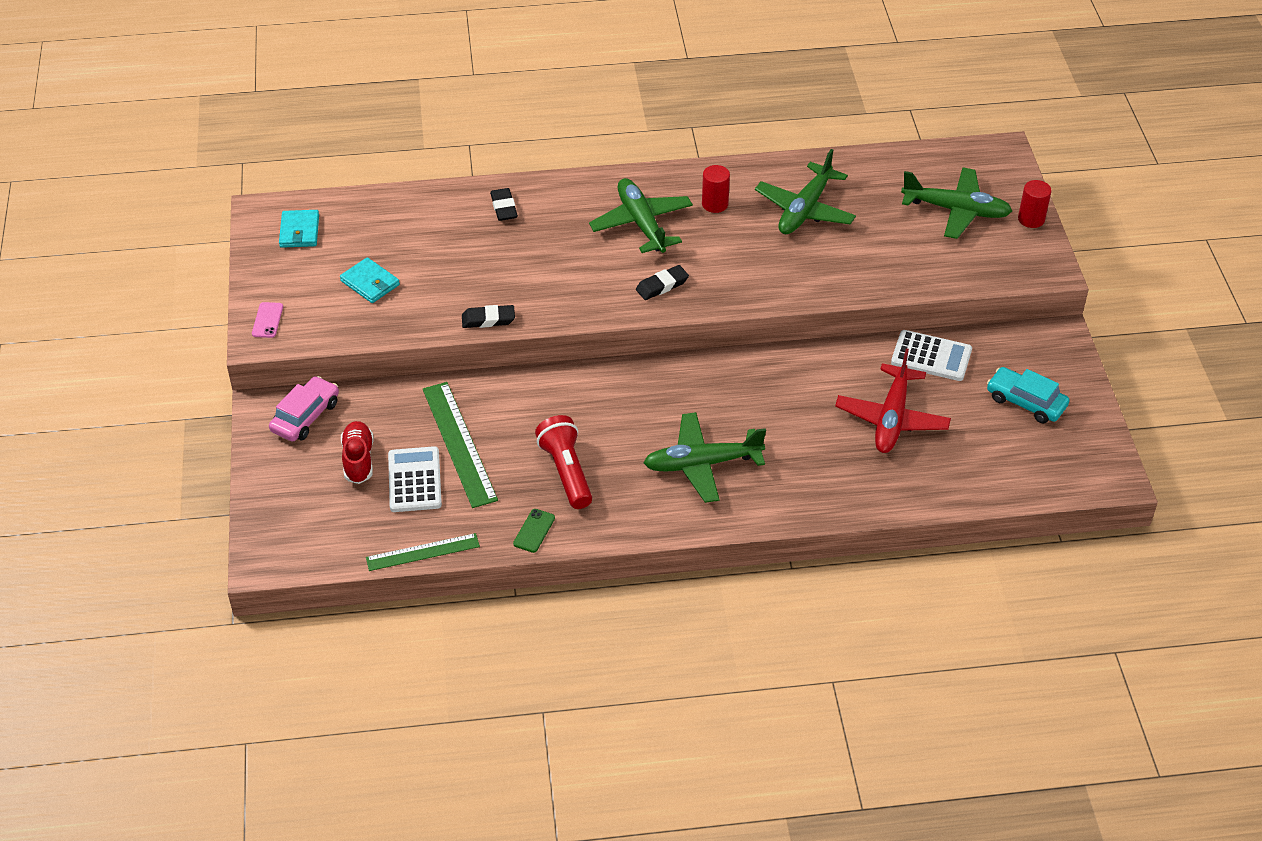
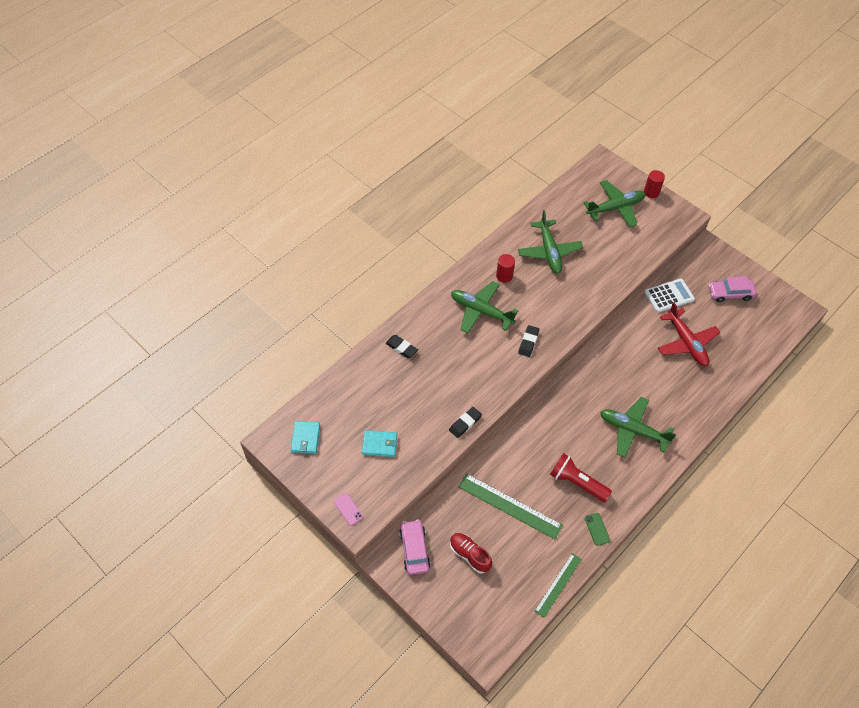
camera: 40 degrees left, 10 degrees up
(299, 231) = (305, 438): turquoise wallet -> turquoise wallet turned 45 degrees clockwise
(414, 480) = (510, 545): white calculator -> none
(702, 464) = (632, 430): green plane -> green plane turned 75 degrees clockwise
(1026, 402) = (730, 293): turquoise car -> pink car

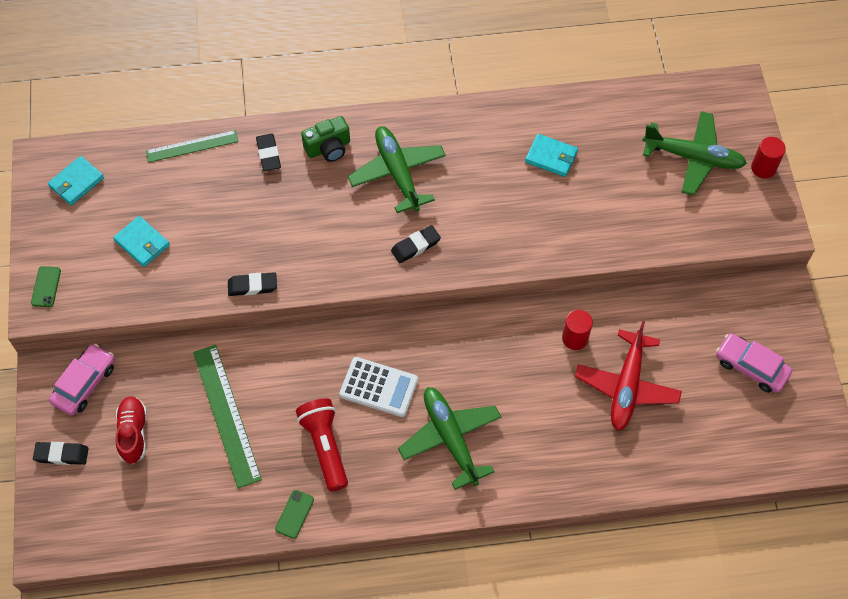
camera: 40 degrees right, 5 degrees up
(348, 509) = (46, 287): pink phone -> green phone
(431, 323) = (328, 148): none -> green camera
(441, 598) = (61, 455): none -> black eraser
(504, 276) = (467, 150): red cylinder -> red cylinder (575, 338)
(549, 251) = (551, 157): green plane -> turquoise wallet
(558, 585) = (192, 538): green ruler -> green ruler (192, 146)
(669, 296) = (665, 315): white calculator -> white calculator (379, 387)

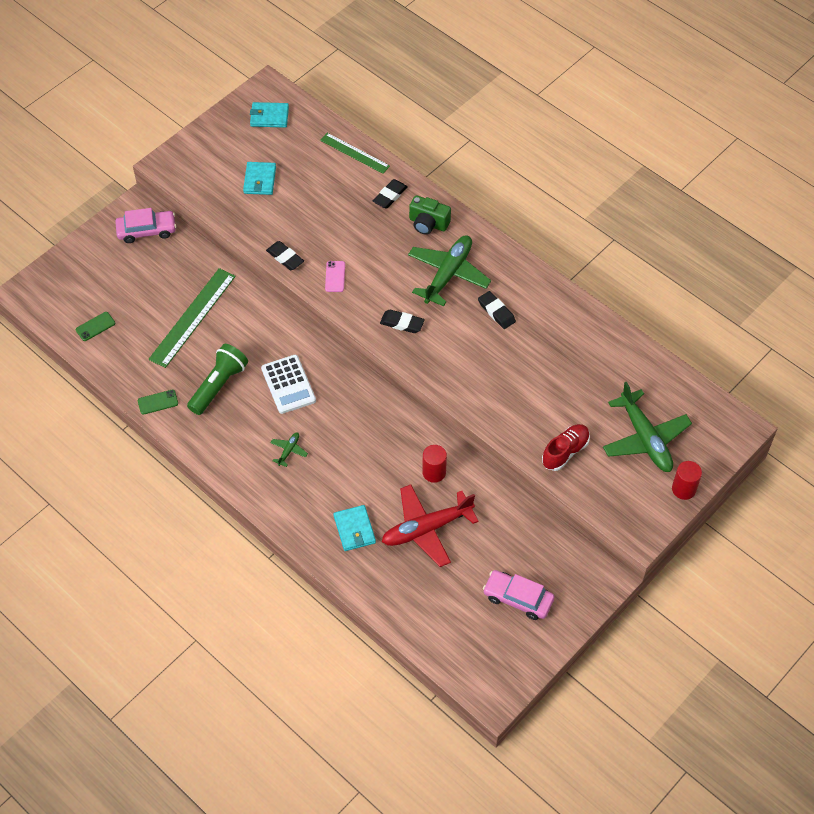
camera: 50 degrees right, 5 degrees down
(46, 287) = (183, 157): green phone -> green phone (95, 326)
(61, 455) = (90, 255): black eraser -> black eraser (496, 312)
(133, 433) = (136, 279): red shoe -> red shoe (565, 452)
(314, 261) = (335, 276): none -> pink phone
(325, 447) = (218, 385): red flashlight -> green flashlight
(450, 438) = (289, 450): green plane -> green plane, size x0.43
(551, 157) = (553, 352): turquoise wallet -> turquoise wallet (354, 529)
(751, 367) = (518, 598): pink car -> pink car turned 60 degrees counterclockwise

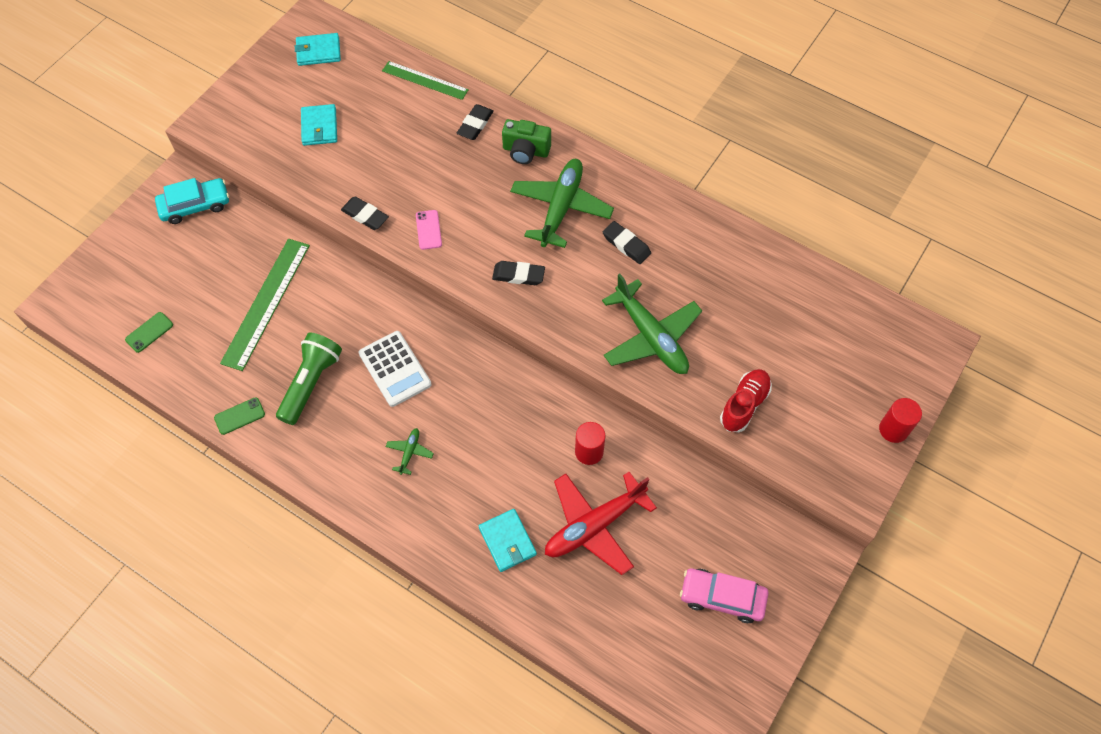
camera: 10 degrees left, 5 degrees up
(147, 231) = (195, 206): pink car -> turquoise car
(645, 439) = (833, 373): green plane -> green plane (651, 337)

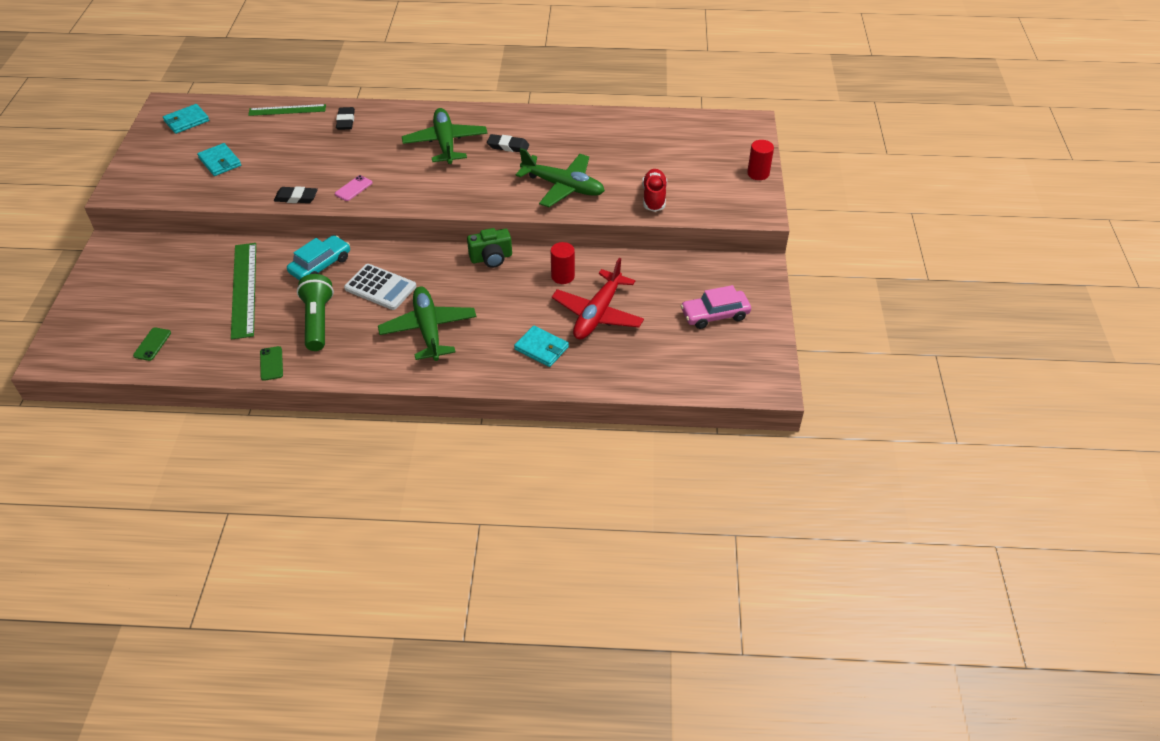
camera: 30 degrees left, 15 degrees down
(195, 206) = (137, 255): turquoise car -> turquoise car (320, 265)
(239, 416) = (271, 363): green phone -> green phone turned 45 degrees counterclockwise
(409, 452) = (428, 329): green plane -> green plane, size x2.33
(428, 230) = (353, 188): pink phone -> pink phone turned 75 degrees clockwise
(518, 275) = (442, 189): black eraser -> none
(525, 151) = (395, 122): green camera -> green camera (491, 258)

